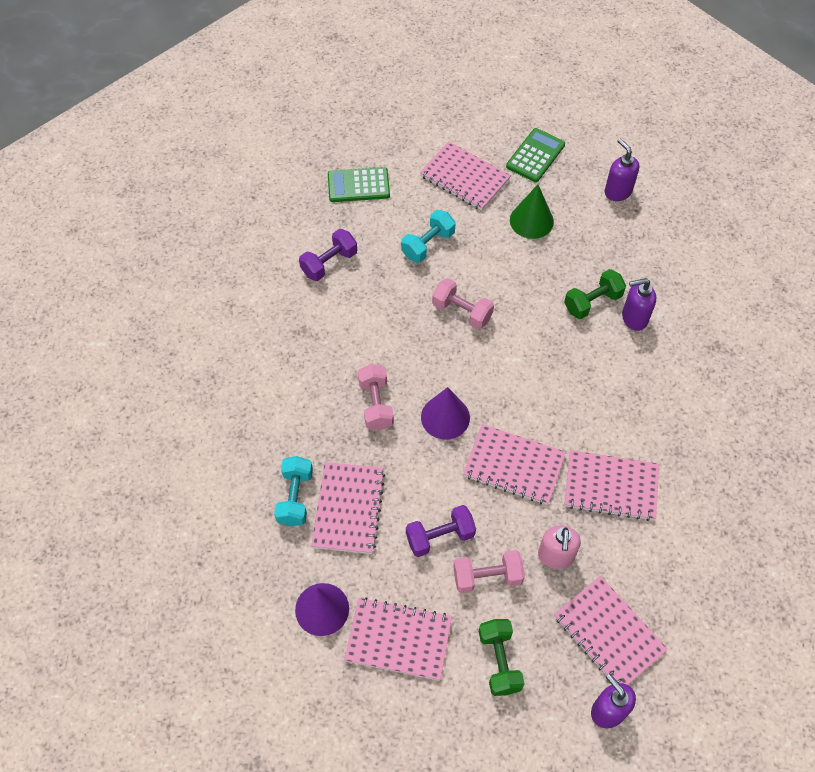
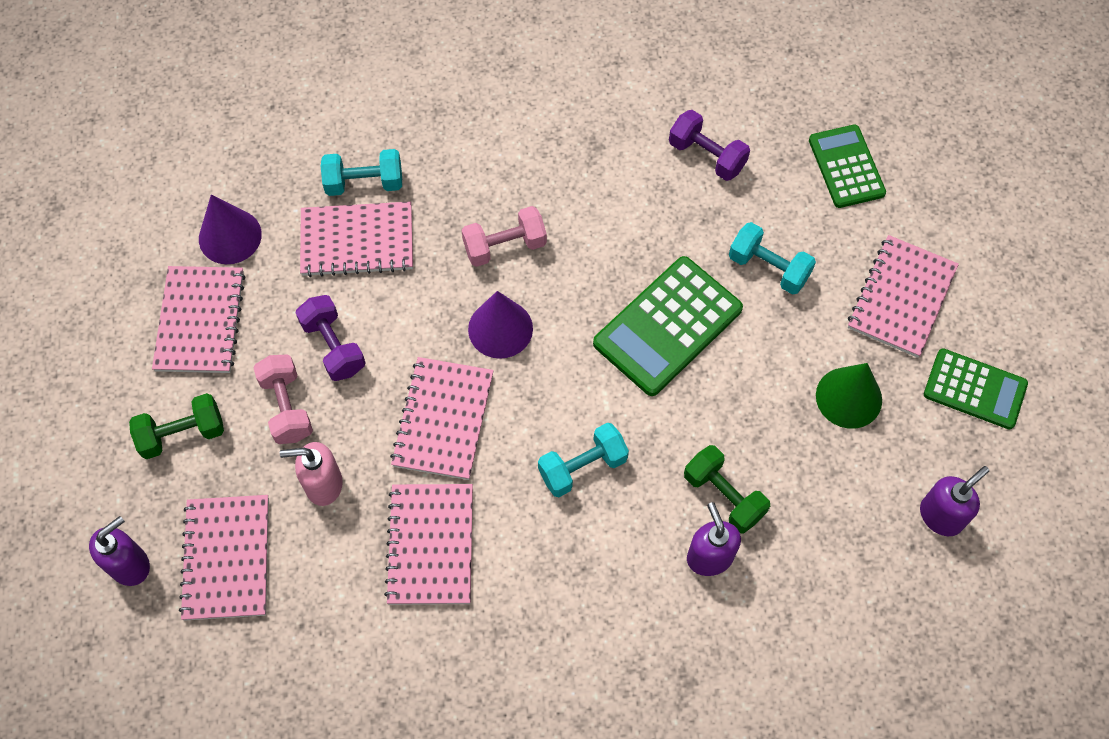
camera: 80 degrees right, 5 degrees up
(462, 311) = (667, 326): pink dumbbell -> green calculator
(562, 381) = (582, 467): none -> turquoise dumbbell
(609, 633) = (227, 558): pink notebook -> pink notebook turned 45 degrees counterclockwise

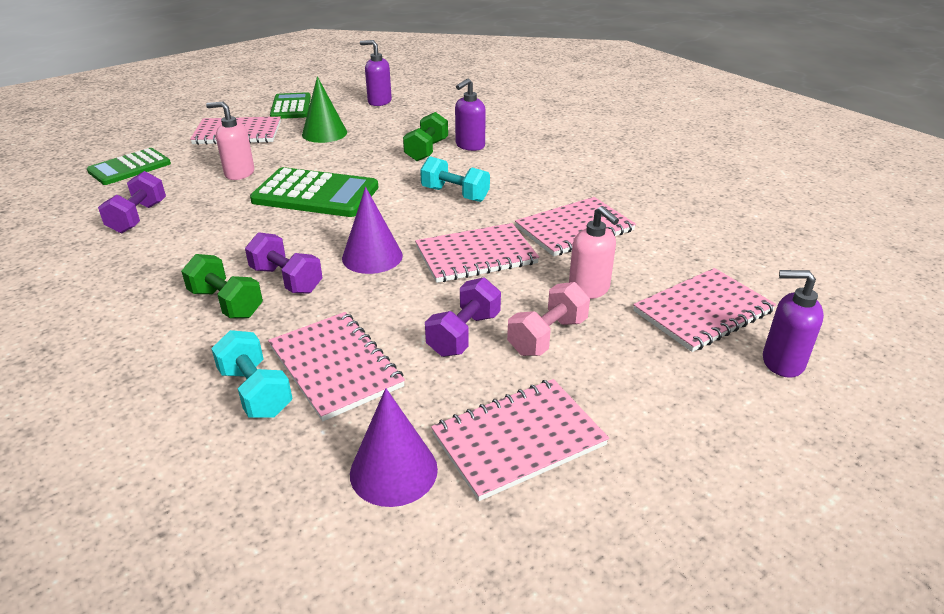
camera: 120 degrees left, 30 degrees down
(182, 434) = (642, 390): green dumbbell -> green dumbbell (226, 303)
(505, 246) = (286, 280): pink dumbbell -> purple dumbbell
(768, 268) = (239, 173): turquoise dumbbell -> pink soap dispenser

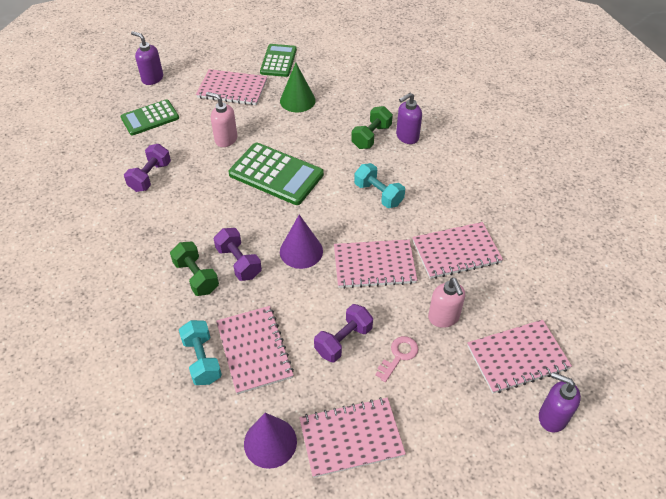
camera: 15 degrees right, 15 degrees up
(379, 102) = (350, 65): purple soap dispenser -> purple soap dispenser (152, 78)
(547, 336) = (398, 355): pink dumbbell -> pink key

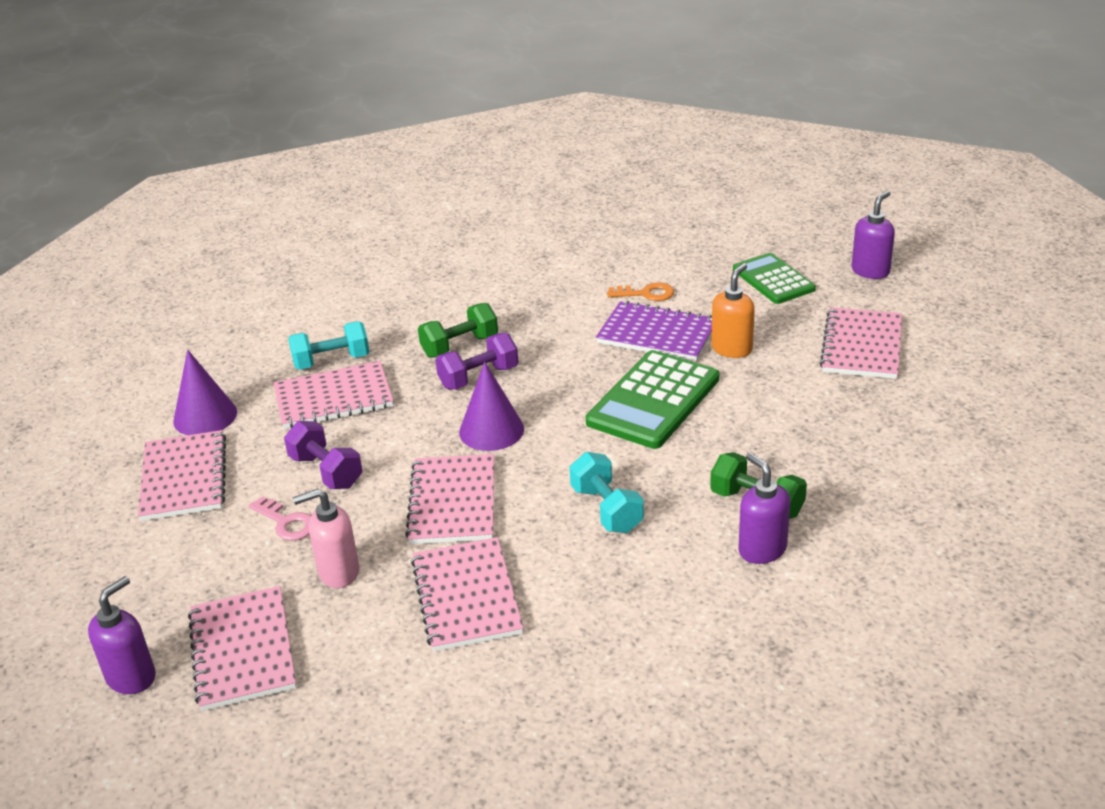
camera: 95 degrees right, 15 degrees down
(150, 176) = (646, 293): purple dumbbell -> orange key
(202, 172) = (657, 334): none -> purple notebook
(226, 139) = (732, 349): pink soap dispenser -> orange soap dispenser
(278, 61) = (959, 390): green calculator -> none
(297, 100) = (846, 415): green cone -> none
(378, 194) = (606, 509): turquoise dumbbell -> turquoise dumbbell turned 75 degrees counterclockwise

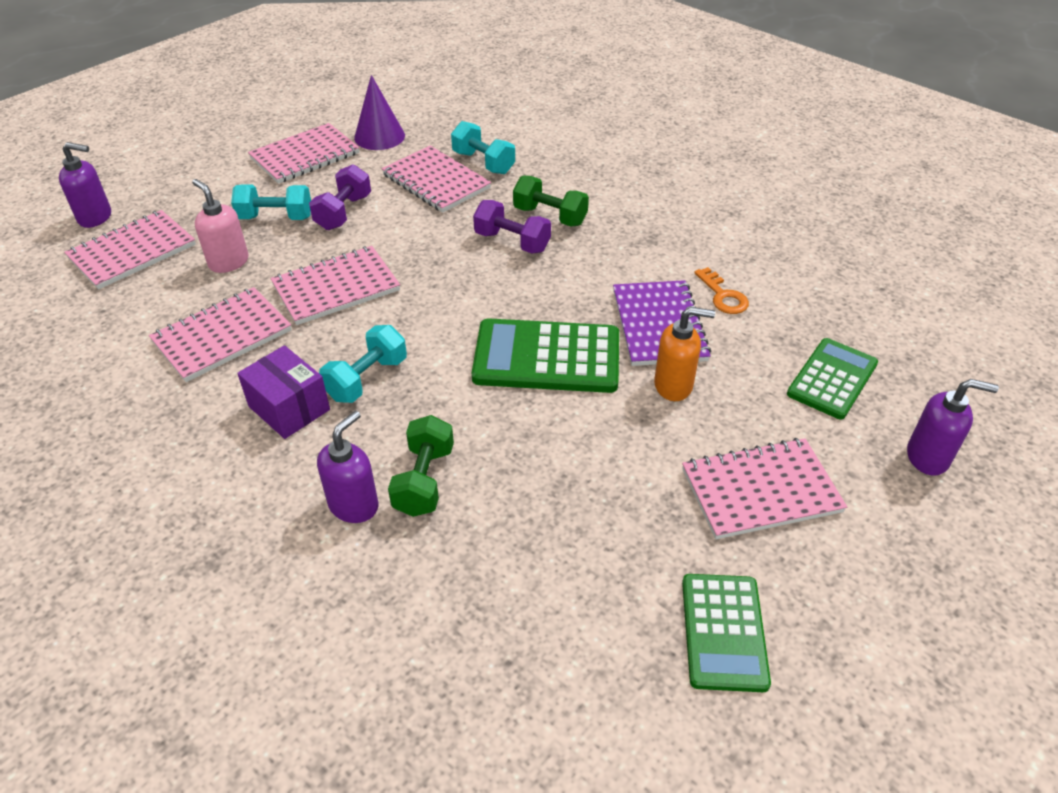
camera: 60 degrees right, 10 degrees up
(286, 522) = (275, 217): pink key -> turquoise dumbbell
(491, 430) = (442, 275): purple cone -> none
(612, 567) = (289, 408): none -> purple box
(975, 401) = (723, 632): none -> green calculator

